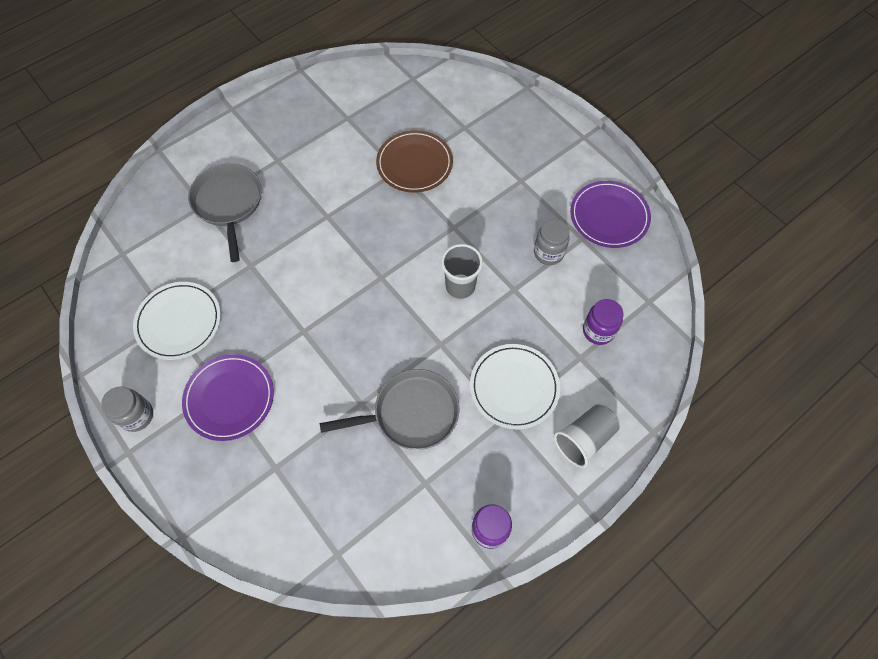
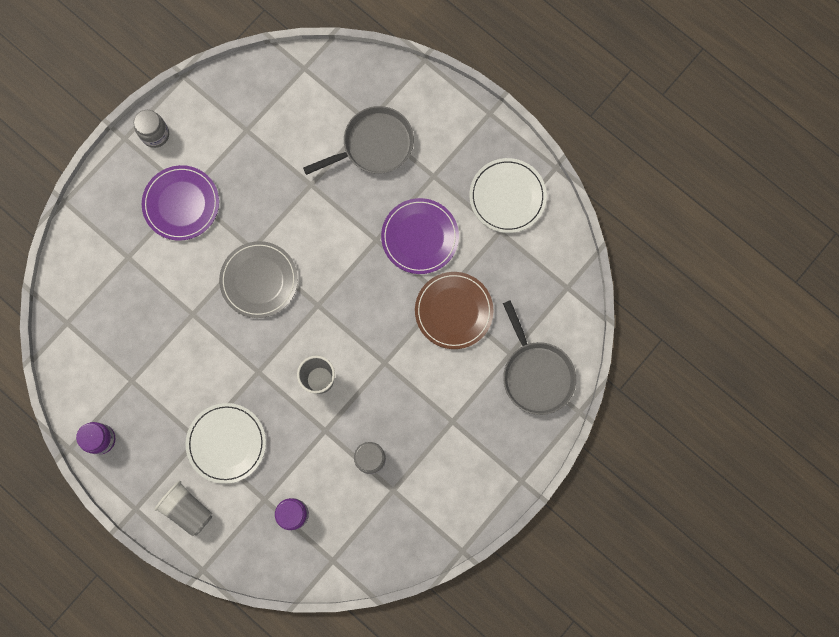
camera: 80 degrees right, 15 degrees up
(179, 322) = (244, 140): white plate -> white plate (507, 196)
(340, 329) = (259, 280): none -> grey plate
(411, 413) = (189, 358): grey pan -> grey pan (536, 374)
(609, 216) = (424, 515): purple plate -> purple plate (420, 237)

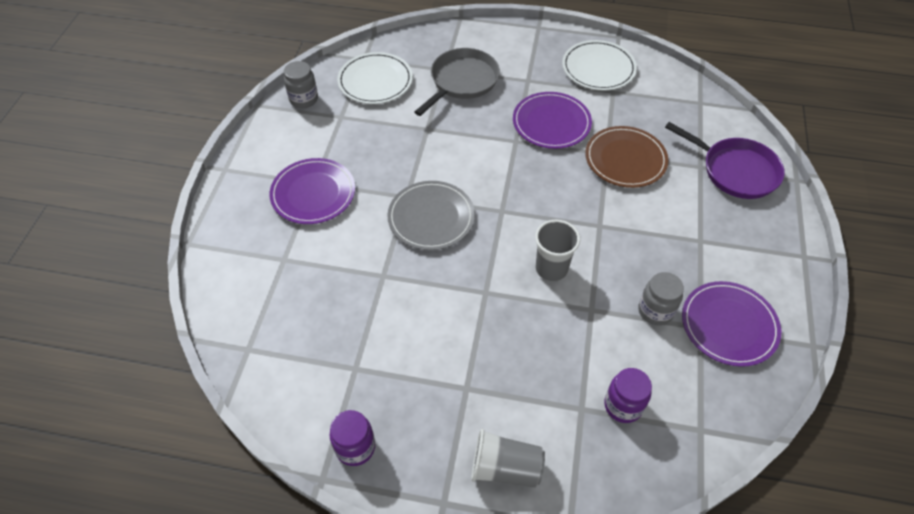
camera: 30 degrees left, 25 degrees down
(155, 134) = (255, 154): grey jar -> grey jar (304, 99)
(226, 443) = (500, 375): white plate -> white plate (375, 81)
(415, 501) = (729, 325): none -> purple plate
(536, 374) = (735, 171): grey pan -> purple pan

